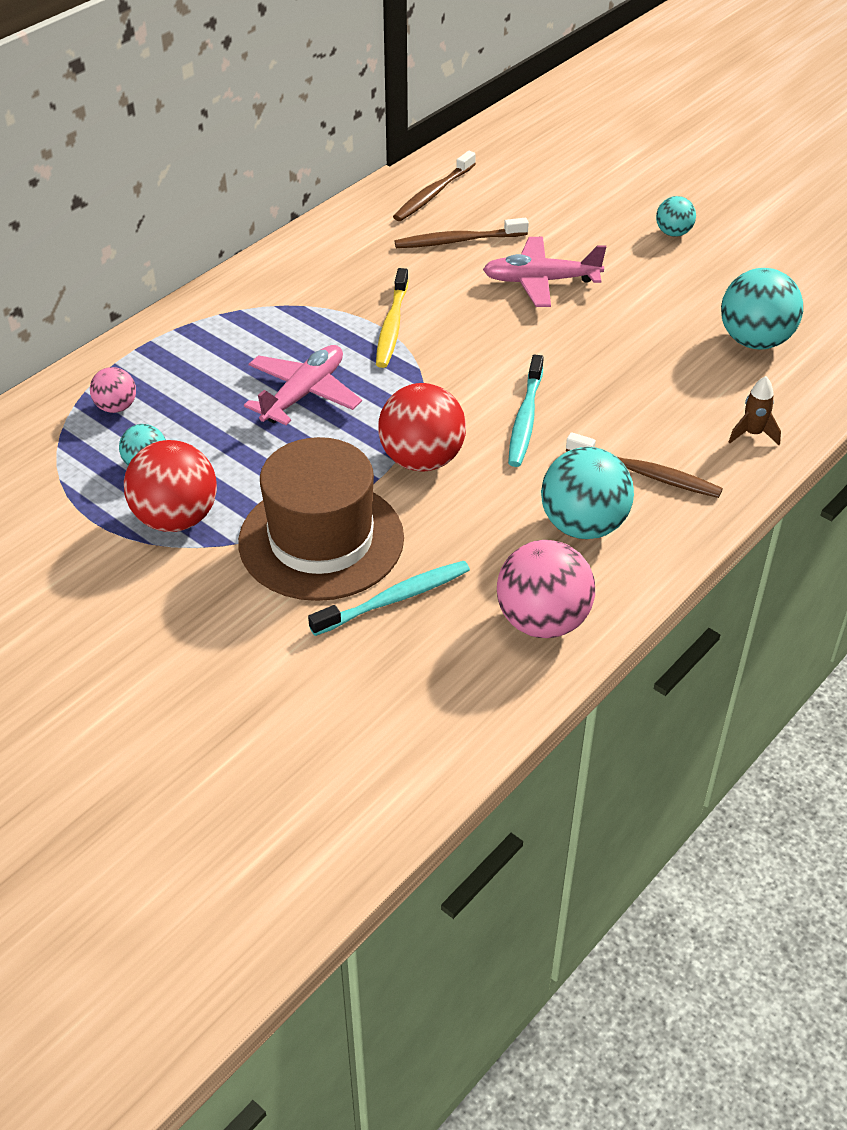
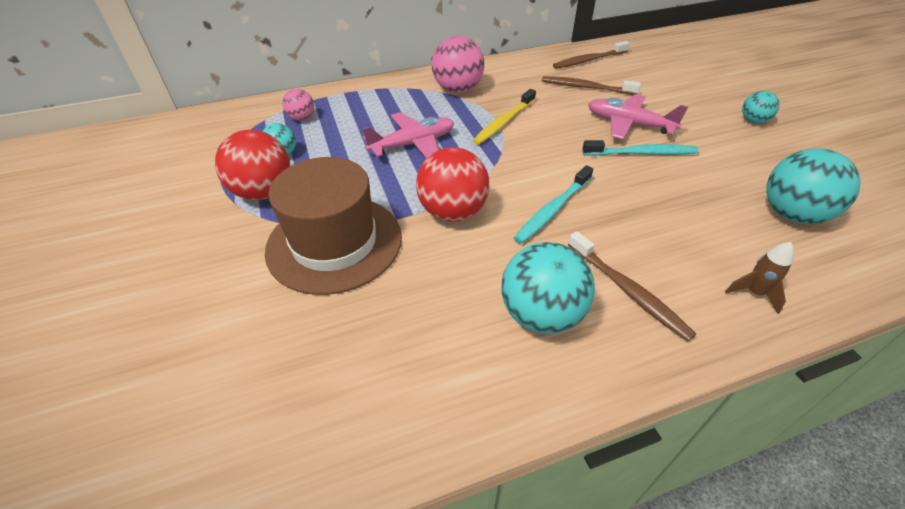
camera: 30 degrees right, 0 degrees up
(394, 599) = (341, 312): turquoise toothbrush -> turquoise toothbrush (641, 153)
(542, 621) = (441, 392): pink ball -> pink ball (458, 90)

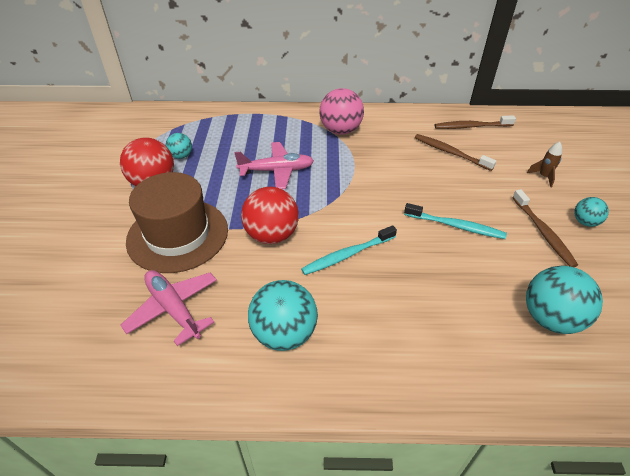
camera: 20 degrees right, 0 degrees up
(302, 118) = (210, 129): pink ball -> none
(504, 122) = (359, 168): yellow toothbrush -> none
(627, 290) = (360, 336): brown toothbrush -> brown toothbrush (543, 232)
(628, 124) = (464, 196): pink plane -> pink plane (173, 309)
(754, 293) = (461, 372): brown rocket -> brown rocket (543, 177)

